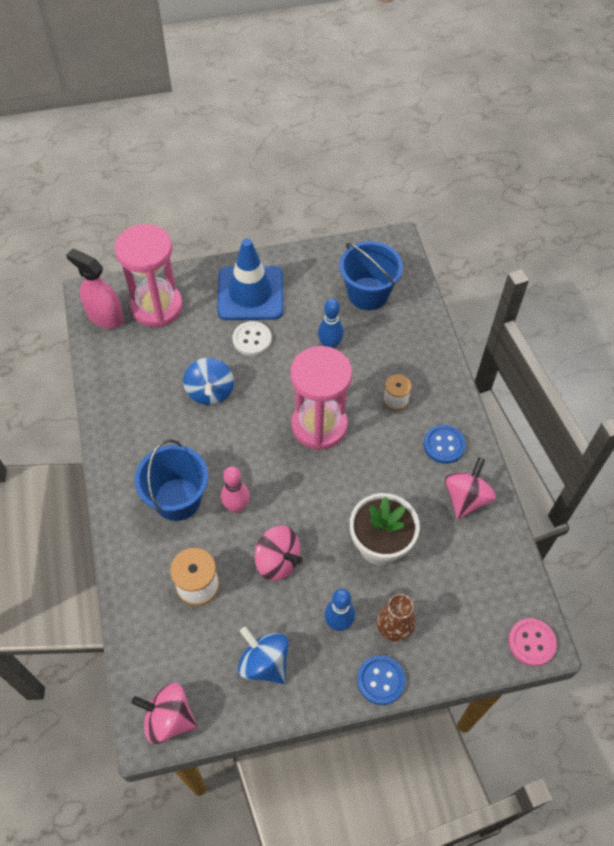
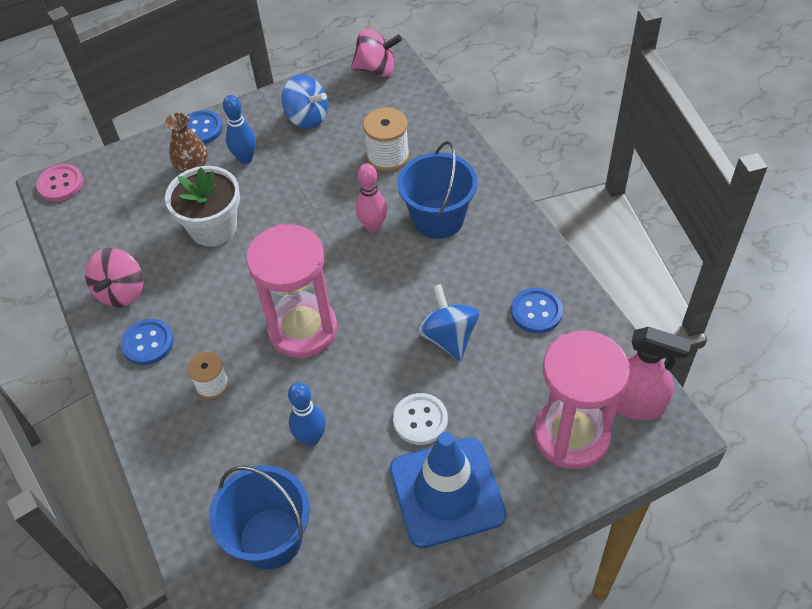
camera: 170 degrees right, 5 degrees down
(136, 395) = (536, 312): none -> blue button
(277, 561) = (316, 191): pink spinning top -> none

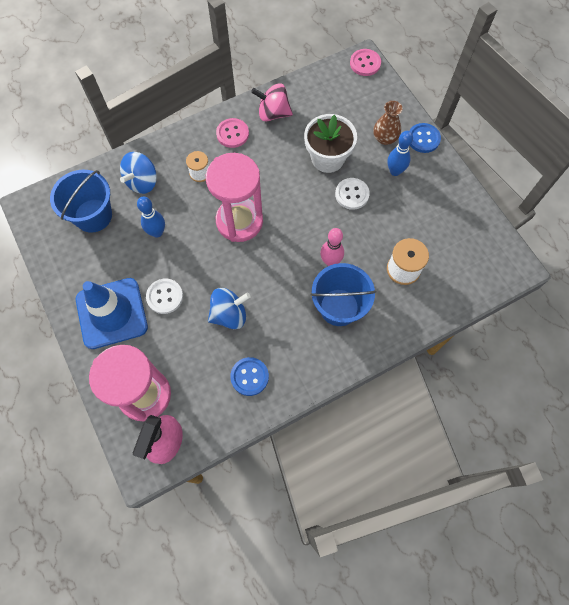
camera: 85 degrees right, 15 degrees up
(148, 343) = (232, 134): blue button -> pink button
(274, 203) = (352, 194): none -> white button
(307, 118) = (441, 209): blue spinning top -> blue spinning top (142, 182)
(376, 69) = (503, 257): pink spinning top -> none

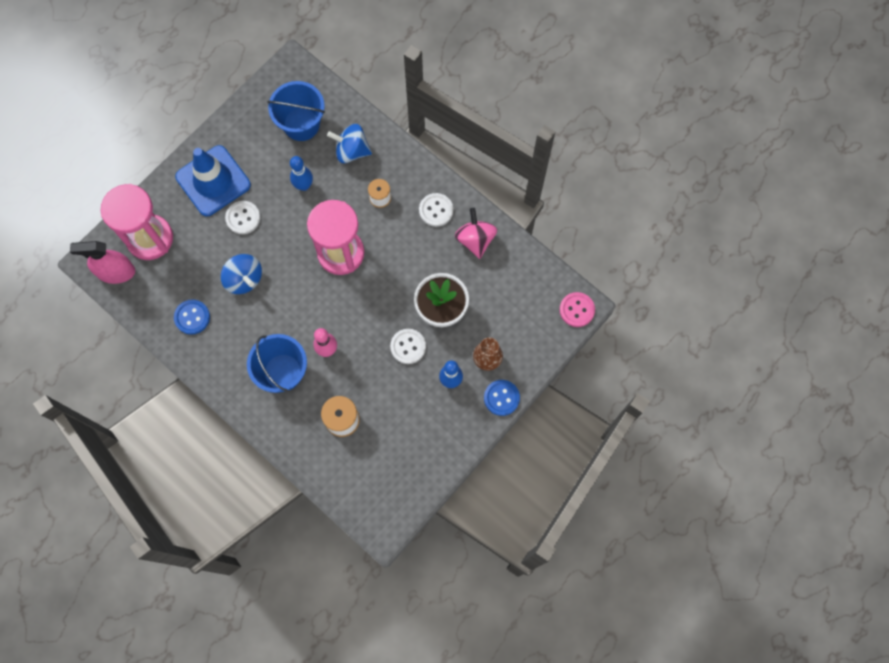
camera: 70 degrees right, 5 degrees up
(232, 134) = (436, 210): pink button -> white button

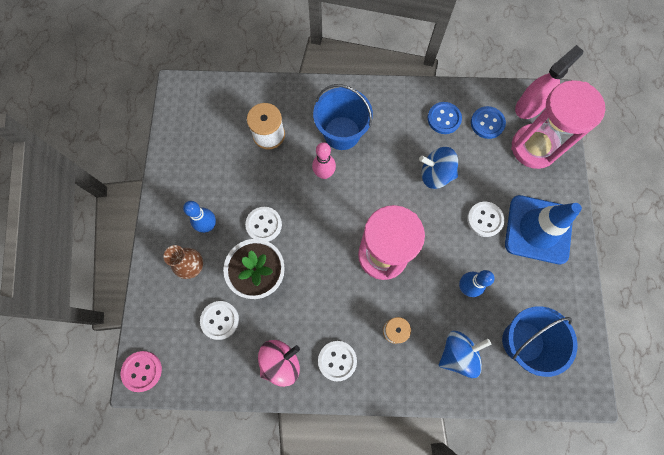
camera: 140 degrees right, 0 degrees up
(475, 239) = (281, 362): pink spinning top -> pink spinning top turned 75 degrees counterclockwise
(496, 301) = (220, 320): none -> white button
(501, 398) = (156, 244): blue button -> blue button (487, 123)

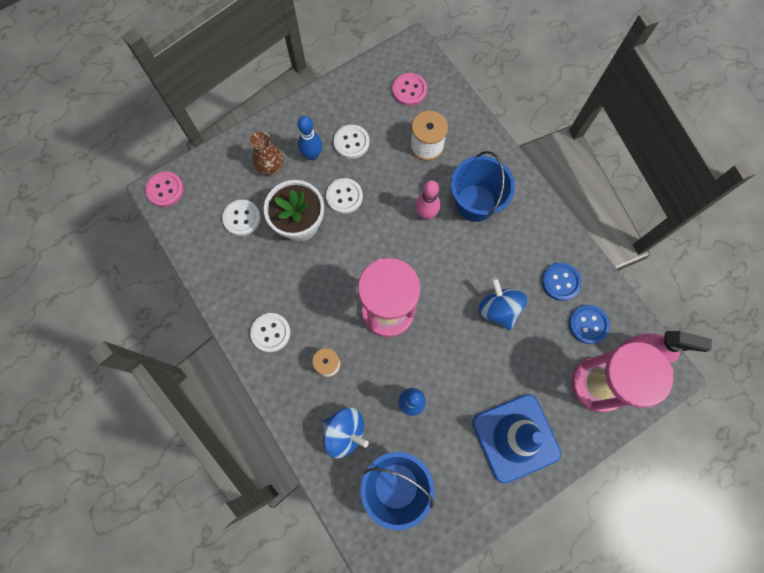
camera: 55 degrees right, 0 degrees up
(212, 115) = (409, 90): none -> pink button
(281, 362) = (239, 288): pink spinning top -> none
(485, 219) = (488, 381): white button -> white button (351, 142)

